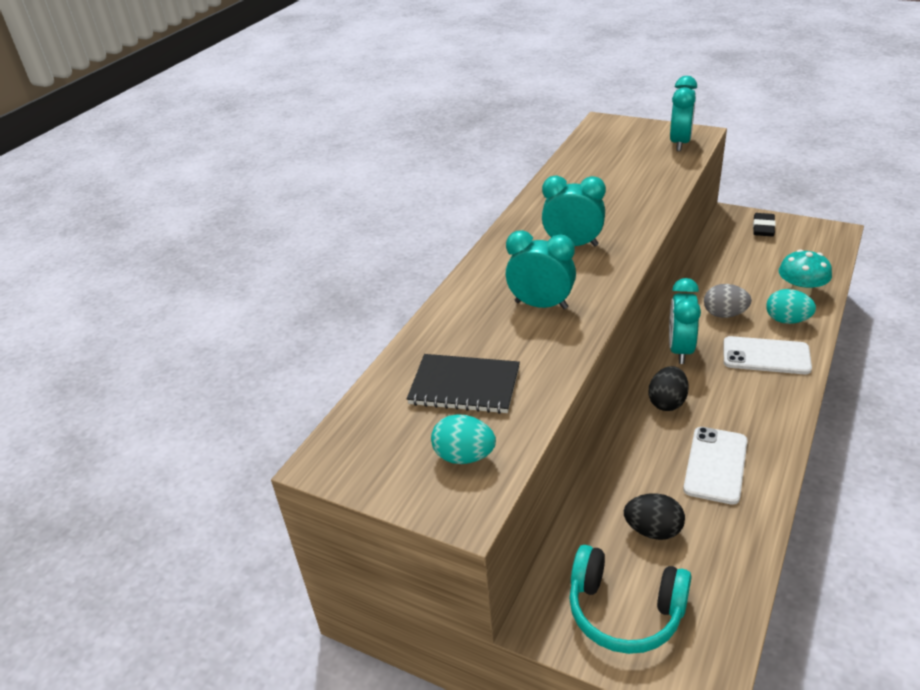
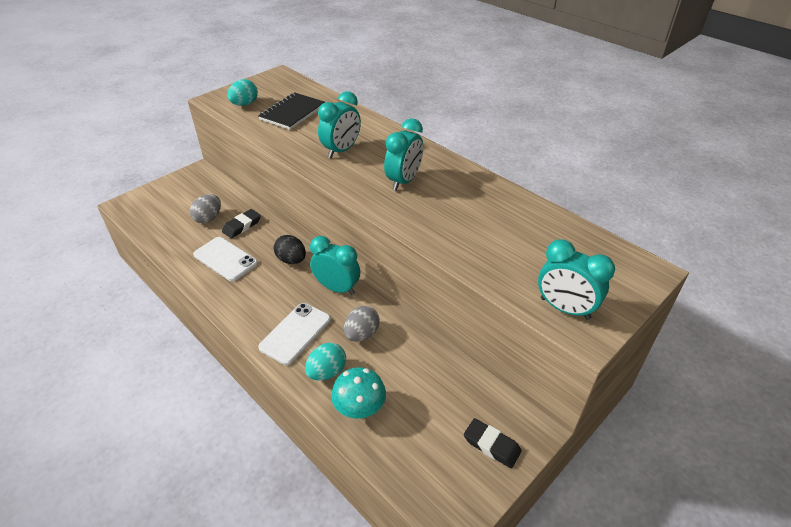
camera: 105 degrees right, 5 degrees up
(625, 611) = (178, 195): turquoise headphones -> none
(641, 480) = (242, 226): none -> black eraser
(653, 530) = (208, 218): black egg -> grey egg

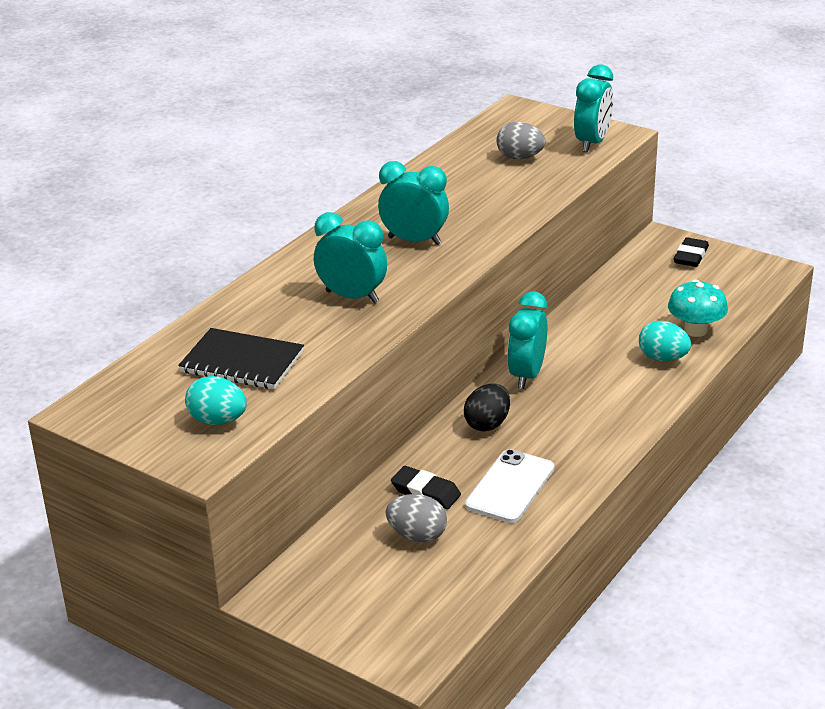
camera: 100 degrees left, 10 degrees down
(295, 333) = (619, 391): white phone -> none
(362, 334) = (595, 344): grey egg -> grey egg (520, 157)

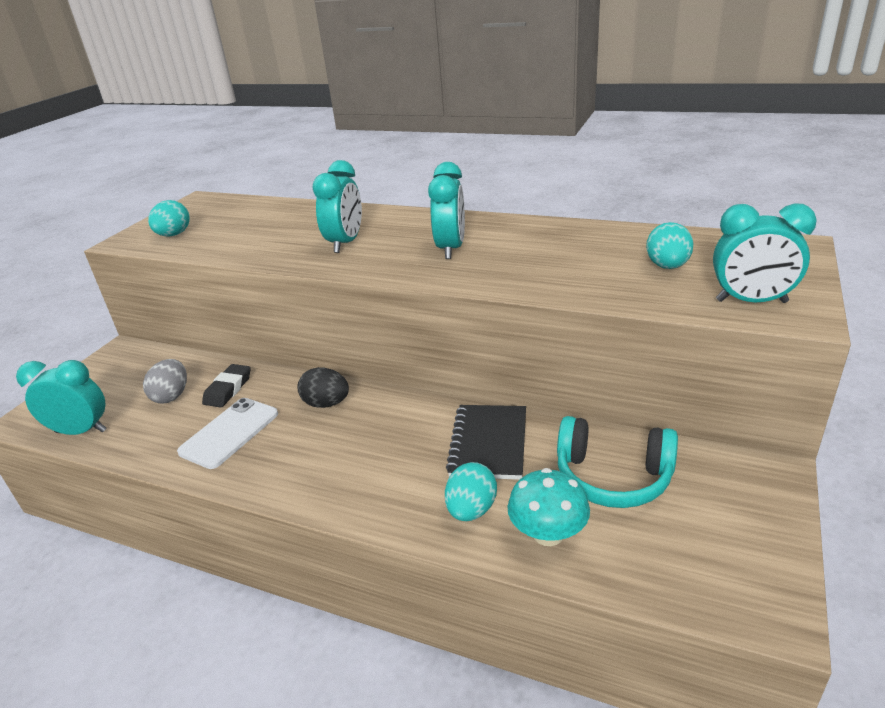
camera: 80 degrees right, 0 degrees up
(242, 362) = (248, 227): black notebook -> black notebook (489, 443)
(510, 486) = (229, 433): white phone -> white phone turned 75 degrees counterclockwise
(520, 157) = (667, 266): grey egg -> turquoise egg
(526, 375) = (411, 413): turquoise clock -> turquoise clock (81, 431)
(646, 295) = (613, 477): none -> turquoise headphones
(690, 256) = (742, 508): black eraser -> none

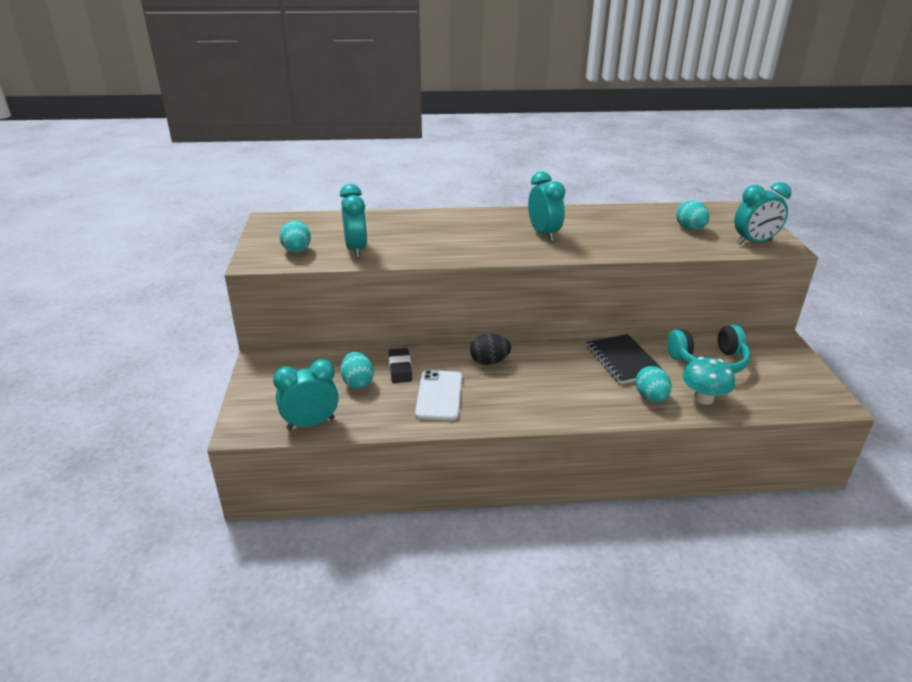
camera: 30 degrees left, 0 degrees up
(172, 396) = (357, 383): grey egg -> turquoise egg
(345, 243) = (460, 240): turquoise clock -> turquoise clock (356, 249)

